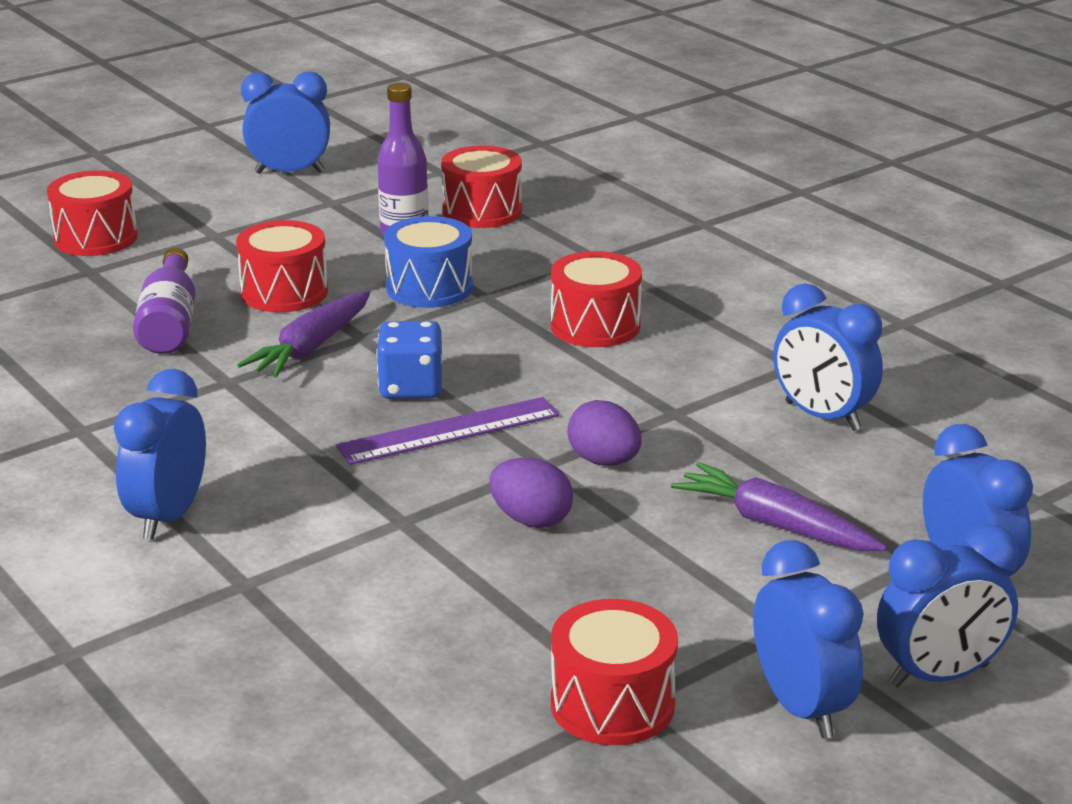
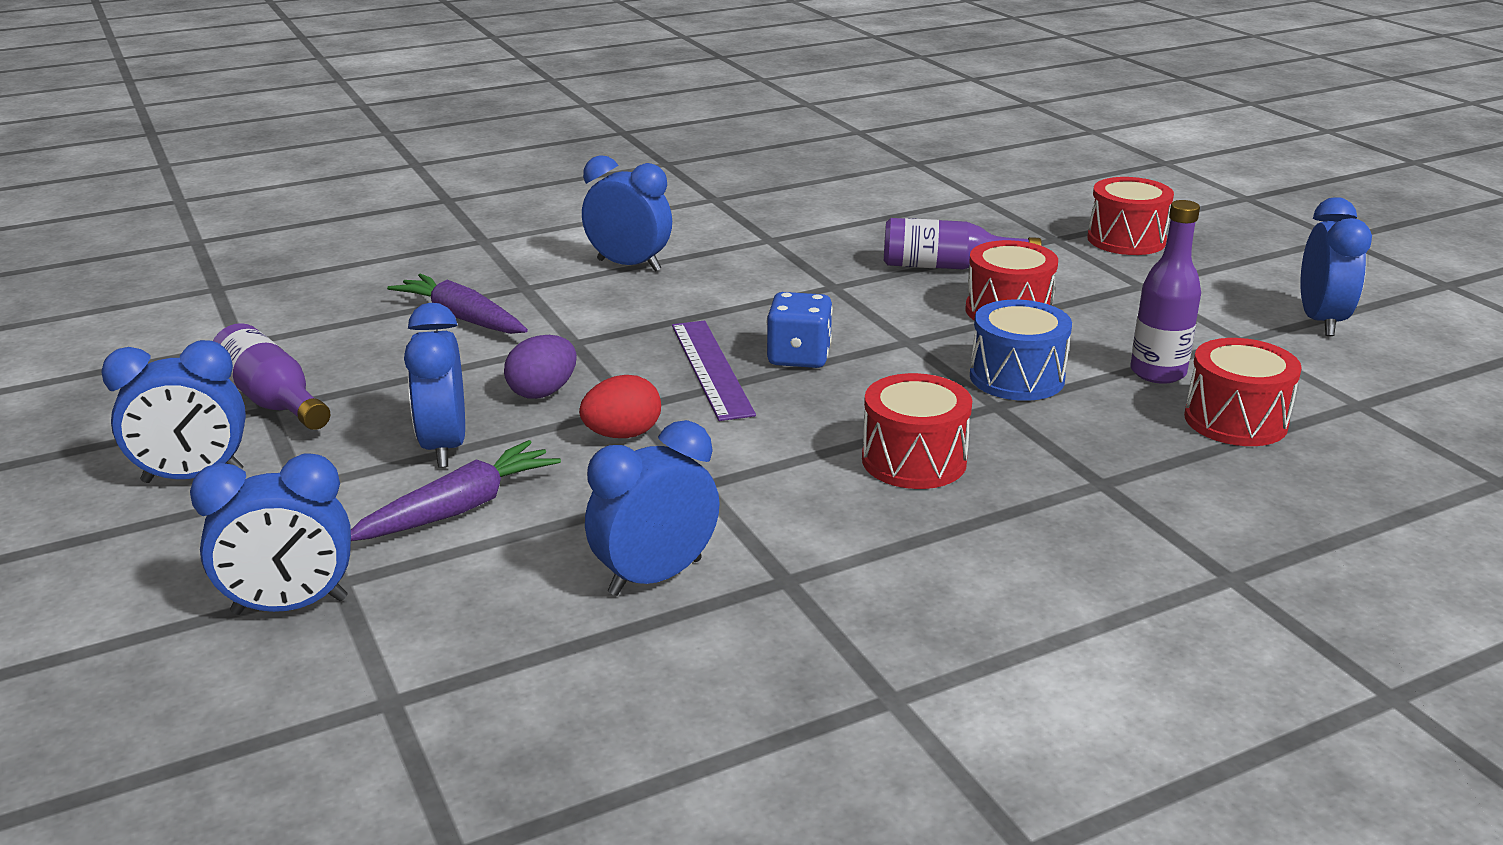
camera: 100 degrees right, 0 degrees up
(311, 348) = (888, 319): purple carrot -> purple carrot (461, 318)
(604, 461) = (622, 435): purple egg -> red egg
(612, 704) = (272, 400): red drum -> purple bottle
(939, 676) = (165, 553): blue clock -> blue clock (444, 447)

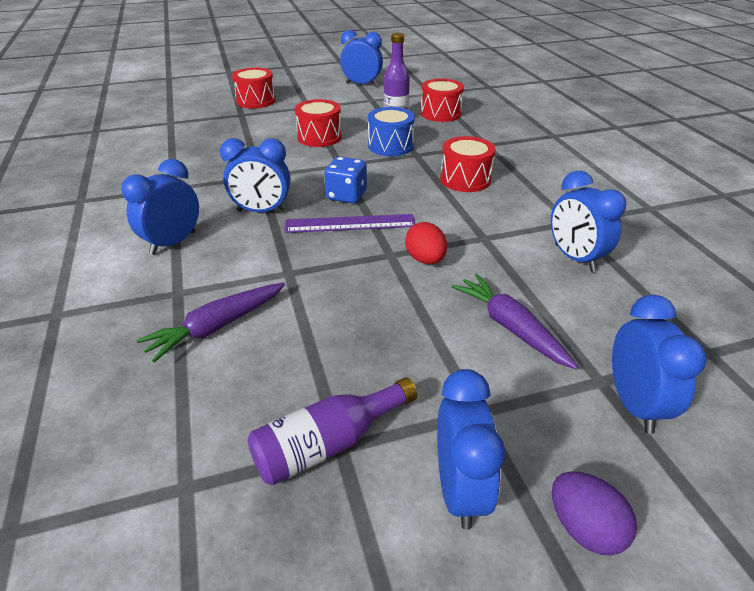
camera: 80 degrees left, 10 degrees up
(444, 447) = (428, 335): blue clock -> blue clock (262, 211)
(543, 392) = (360, 288): purple egg -> purple egg (584, 528)
(948, 266) = (256, 143): purple bottle -> none

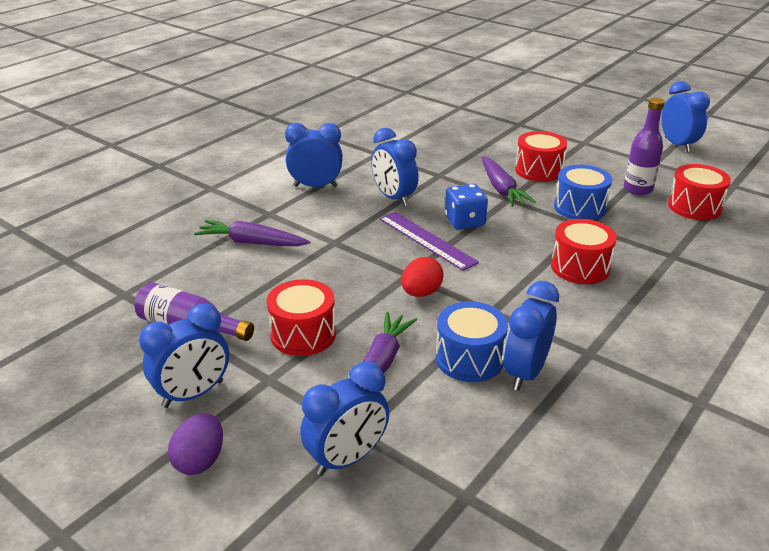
camera: 55 degrees right, 5 degrees down
(256, 101) = (552, 118): red drum -> red drum (303, 334)
(323, 161) = (501, 189): none -> purple carrot
(538, 275) = (469, 359): none -> blue drum

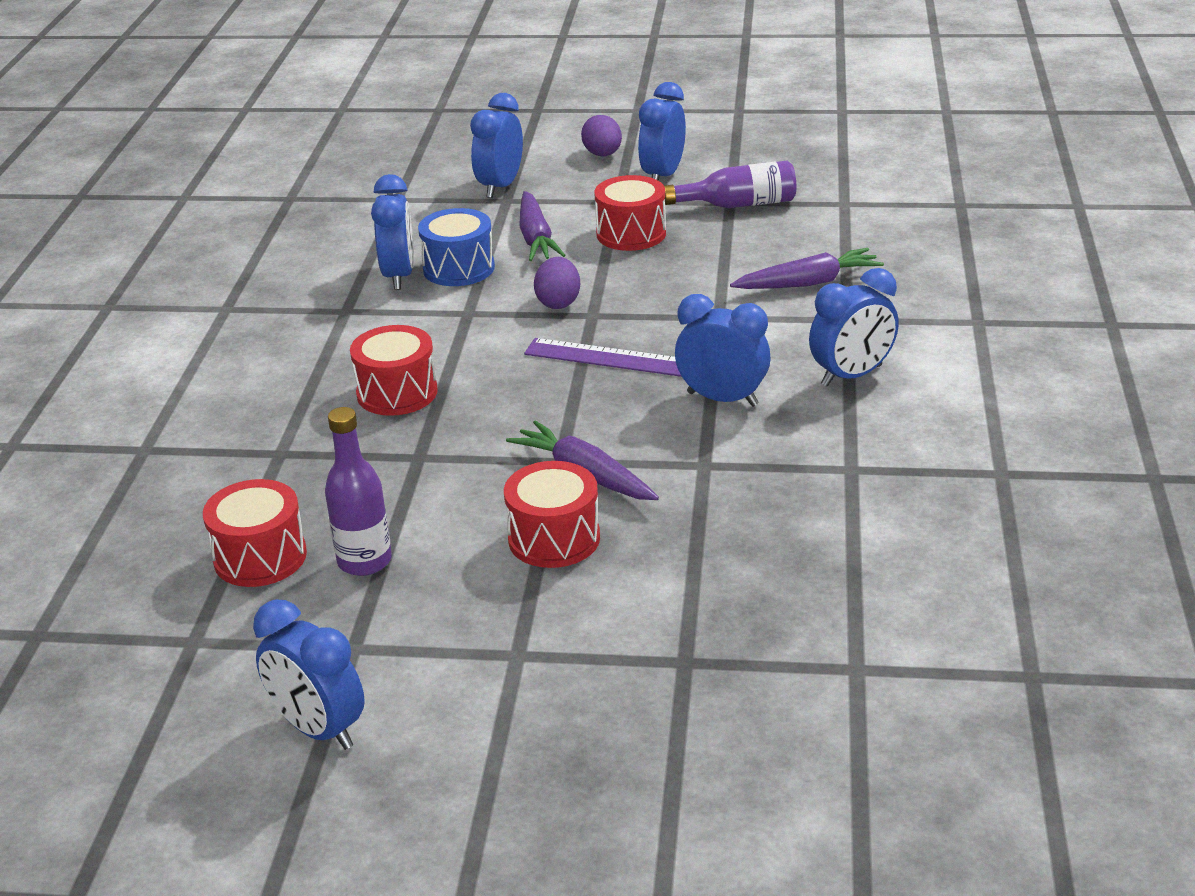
camera: 150 degrees right, 0 degrees up
(421, 293) = (558, 302): red egg -> purple egg
(464, 222) = (589, 400): blue dice -> none
(580, 207) = (443, 485): blue drum -> none

